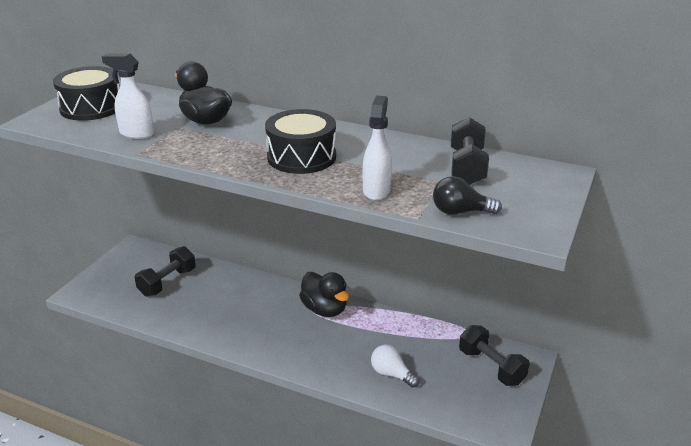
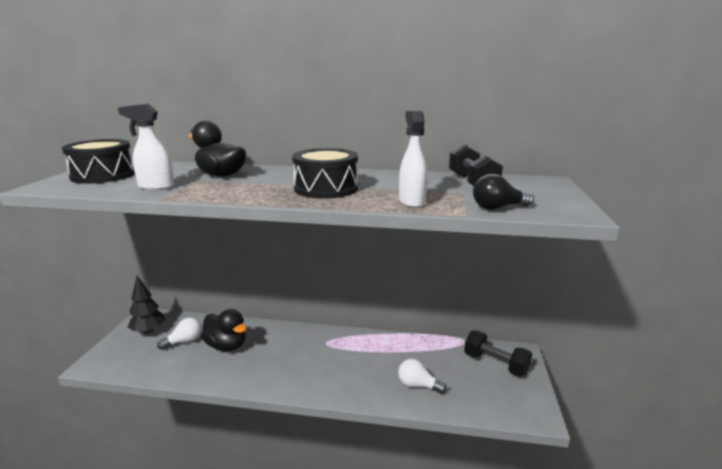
camera: 15 degrees left, 10 degrees down
(134, 264) = (148, 331): none -> black tree
(167, 282) = (184, 341): black dumbbell -> white light bulb
(324, 309) = (336, 341): black duck -> black duck (226, 346)

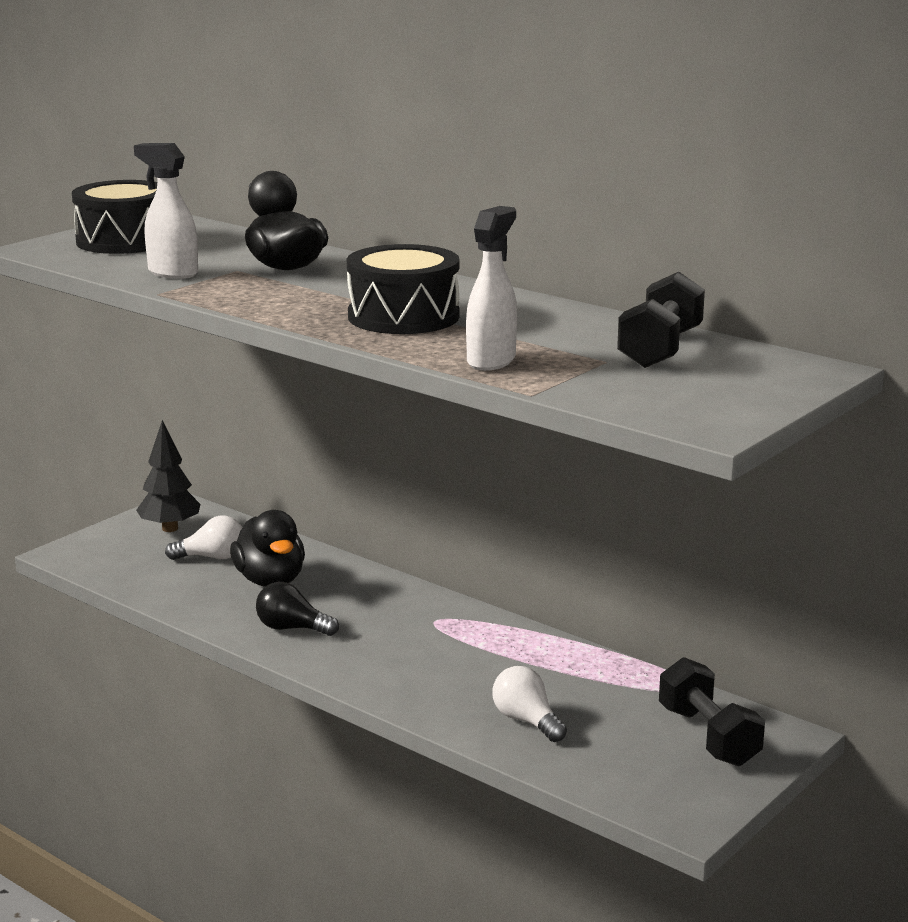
camera: 30 degrees right, 0 degrees up
(498, 208) = (605, 394): black light bulb -> black light bulb (292, 628)

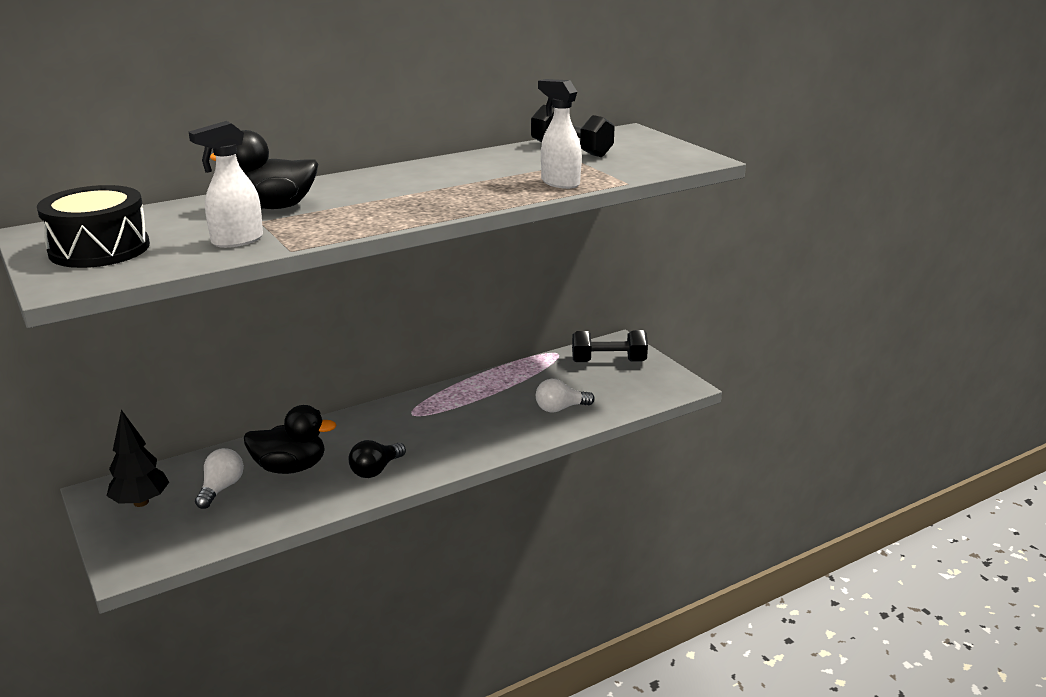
camera: 70 degrees left, 5 degrees up
(403, 316) = (445, 191): black drum -> none

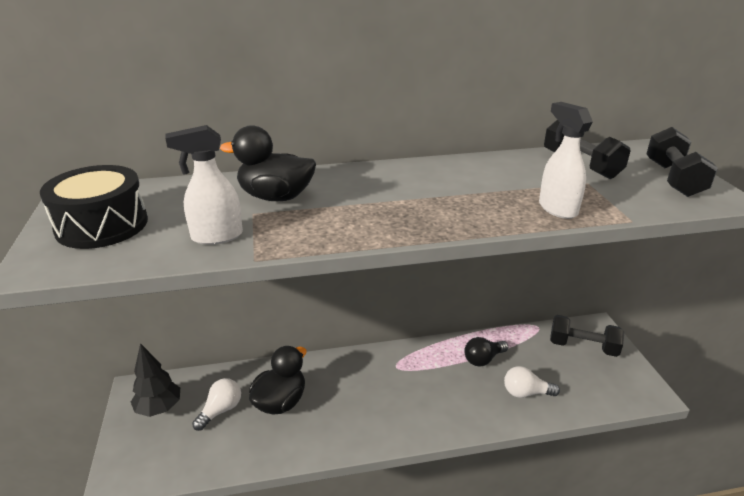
camera: 20 degrees right, 5 degrees up
(290, 467) = (280, 402): black duck -> black duck turned 75 degrees counterclockwise
(376, 470) = (345, 424): black light bulb -> black light bulb (483, 359)
(658, 151) = (673, 179): none -> black dumbbell

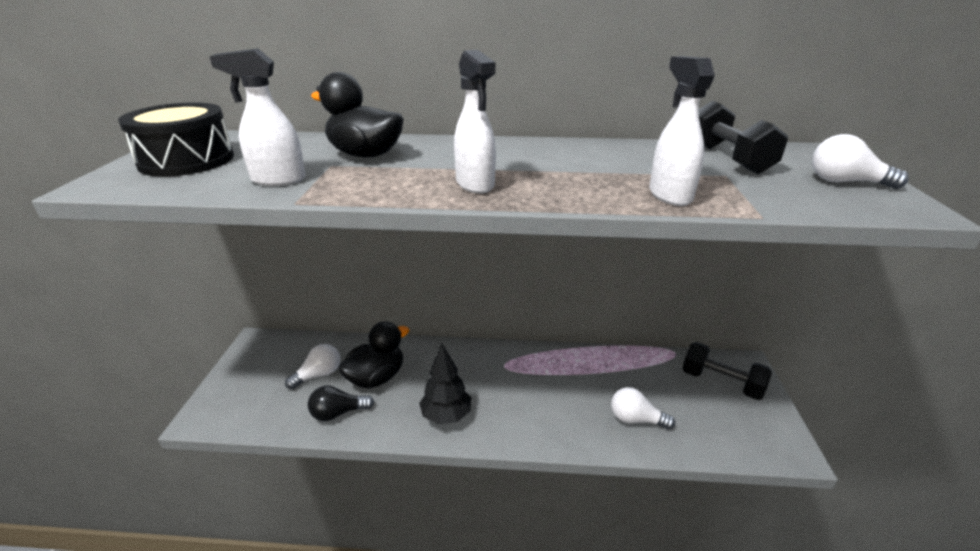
camera: 15 degrees right, 0 degrees up
(159, 408) = (267, 362): black tree -> black tree (446, 416)
(399, 218) = (475, 185): none -> white spray bottle
(483, 359) = (600, 375): black light bulb -> black light bulb (338, 413)
(673, 179) = (845, 182): black dumbbell -> white light bulb

